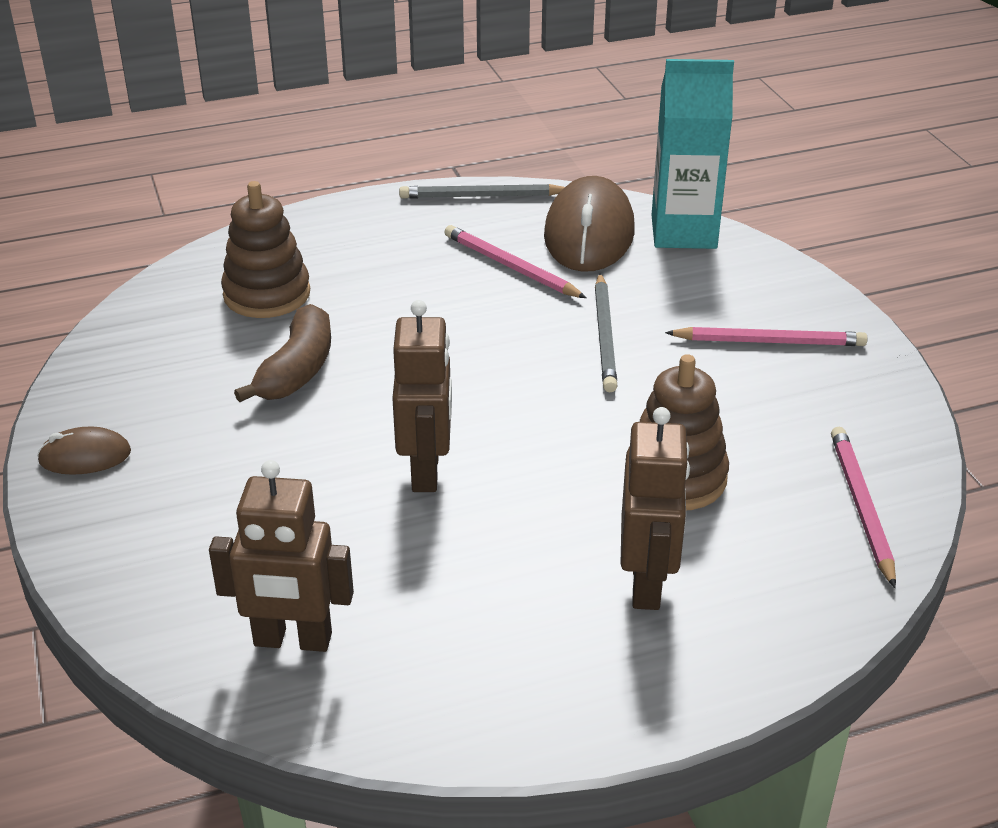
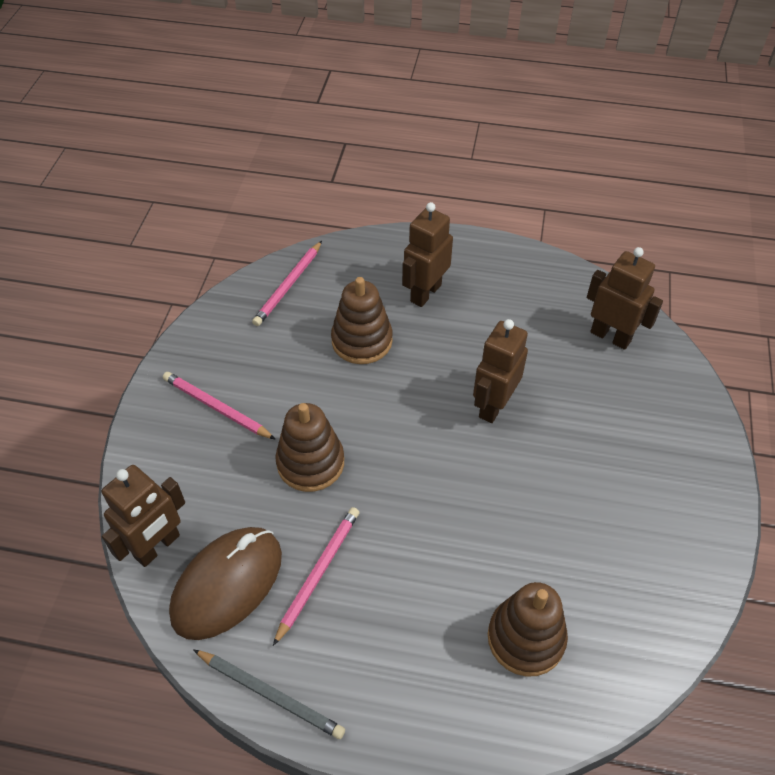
camera: 150 degrees left, 15 degrees up
(85, 456) = (703, 515): brown mouse -> none
(297, 370) = (536, 531): brown banana -> none
(510, 267) = (318, 573): pink pencil -> pink pencil turned 135 degrees counterclockwise
(605, 336) = (310, 463): grey pencil -> brown stacking toy
(683, 232) = (157, 547): turquoise carton -> brown robot

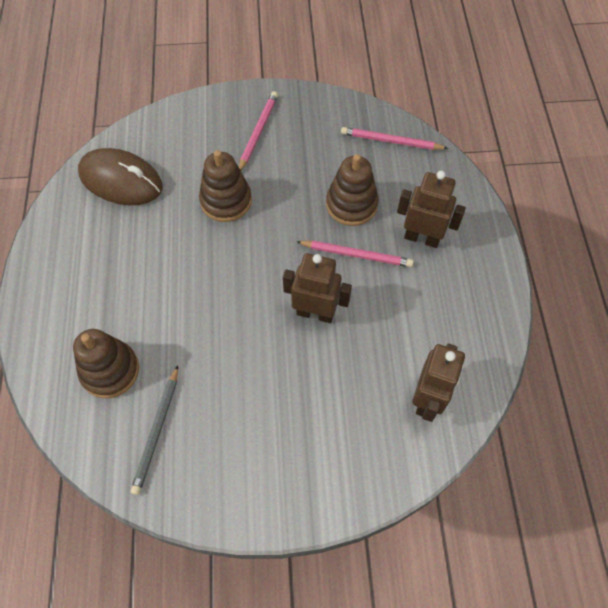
camera: 75 degrees right, 10 degrees up
(157, 547) = (141, 135): brown robot -> none
(270, 694) = (50, 225): grey pencil -> grey pencil (157, 431)
(318, 573) = (138, 229): pink pencil -> pink pencil (356, 255)

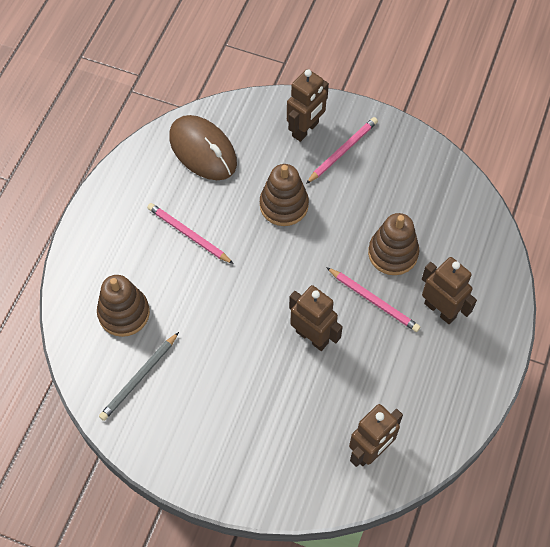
camera: 25 degrees right, 0 degrees up
(213, 126) = (305, 129): none -> brown robot
(391, 141) = (460, 208): pink pencil -> pink pencil (188, 234)

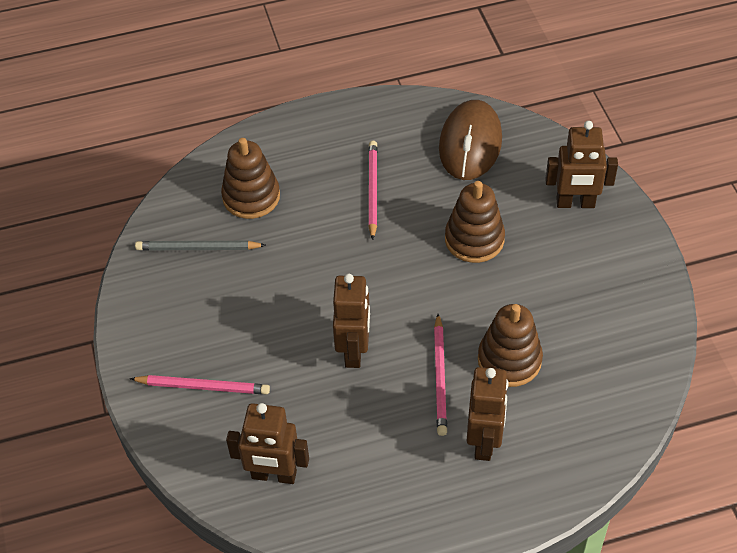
camera: 55 degrees right, 10 degrees down
(342, 151) = (583, 247): pink pencil -> pink pencil (203, 386)

